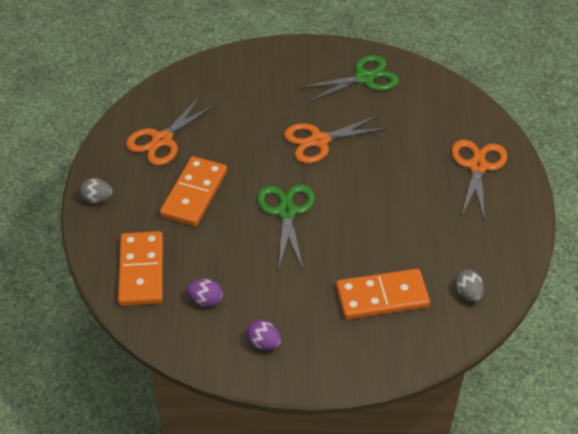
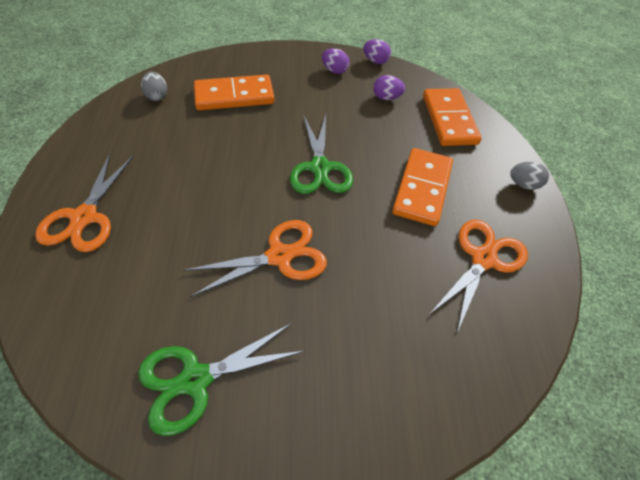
camera: 175 degrees right, 5 degrees up
(208, 363) = (375, 61): none -> purple egg

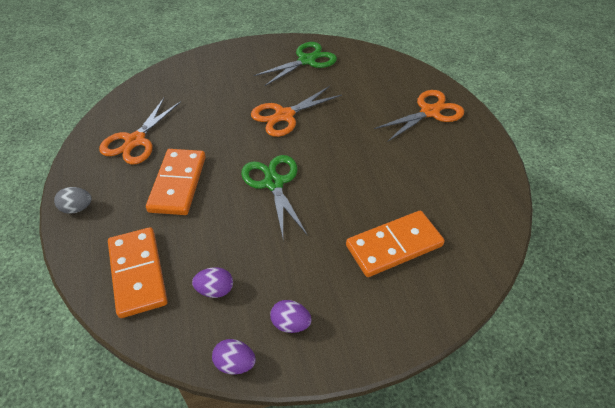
camera: 170 degrees right, 5 degrees down
(84, 217) = (430, 112): orange scissors -> orange scissors turned 60 degrees clockwise
(157, 96) = (472, 224): grey egg -> none

